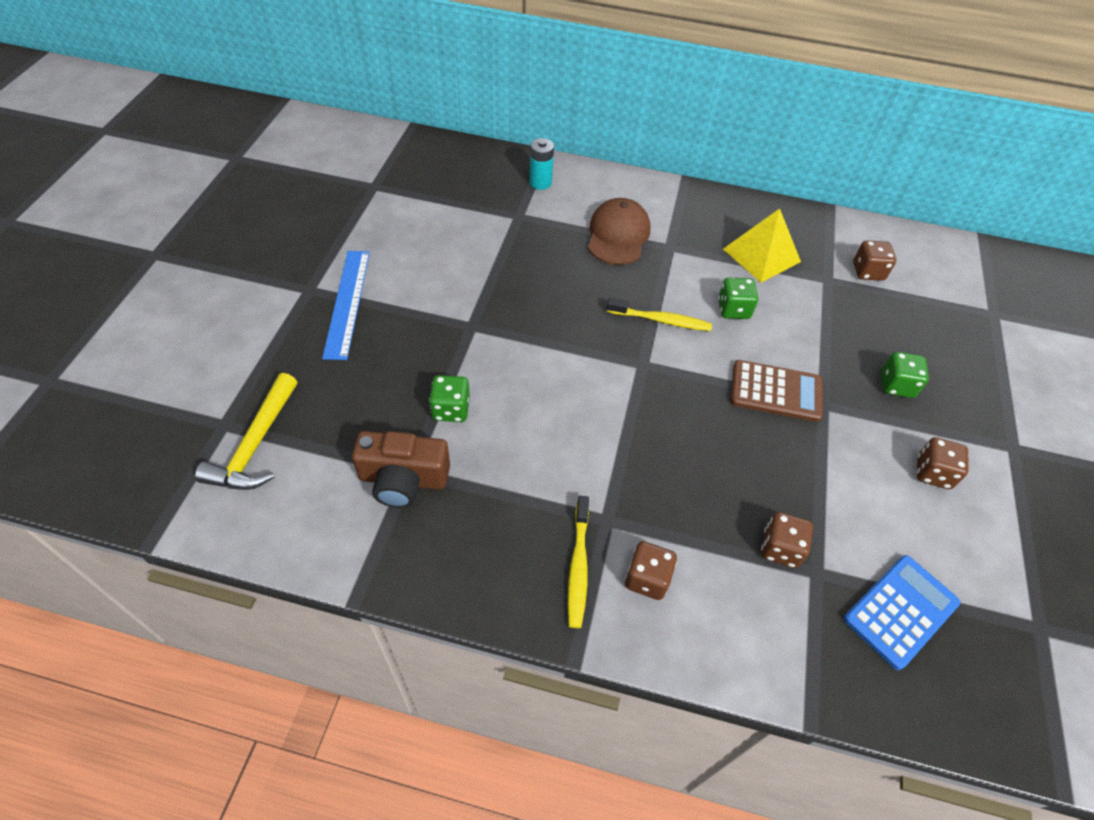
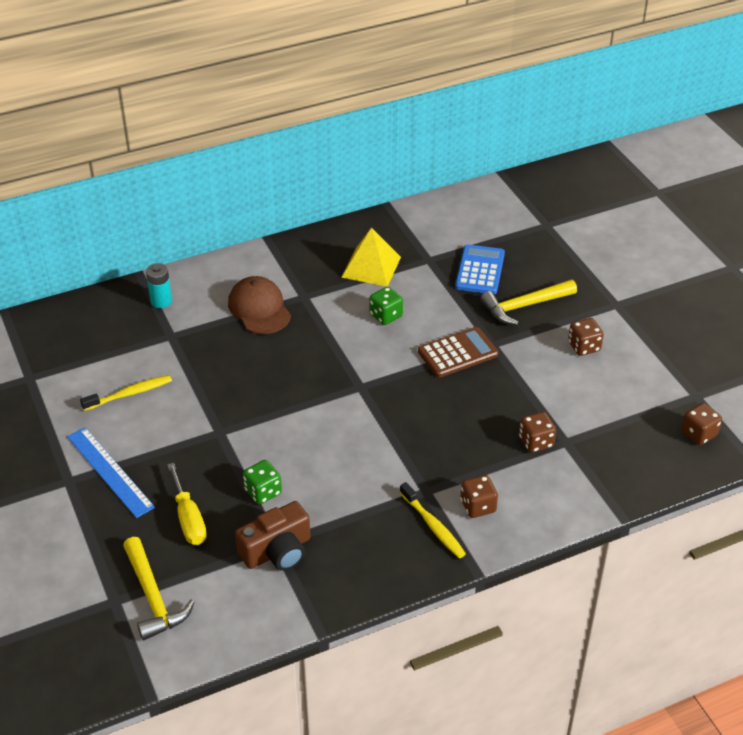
camera: 35 degrees left, 10 degrees down
(362, 390) = (188, 519): none -> yellow screwdriver
(661, 320) = (345, 351): yellow toothbrush -> yellow toothbrush (130, 394)
(868, 272) = (449, 239): brown dice -> brown dice (699, 434)
(896, 385) = (524, 306): green dice -> yellow hammer
(900, 611) = (623, 433): blue calculator -> blue calculator (480, 270)

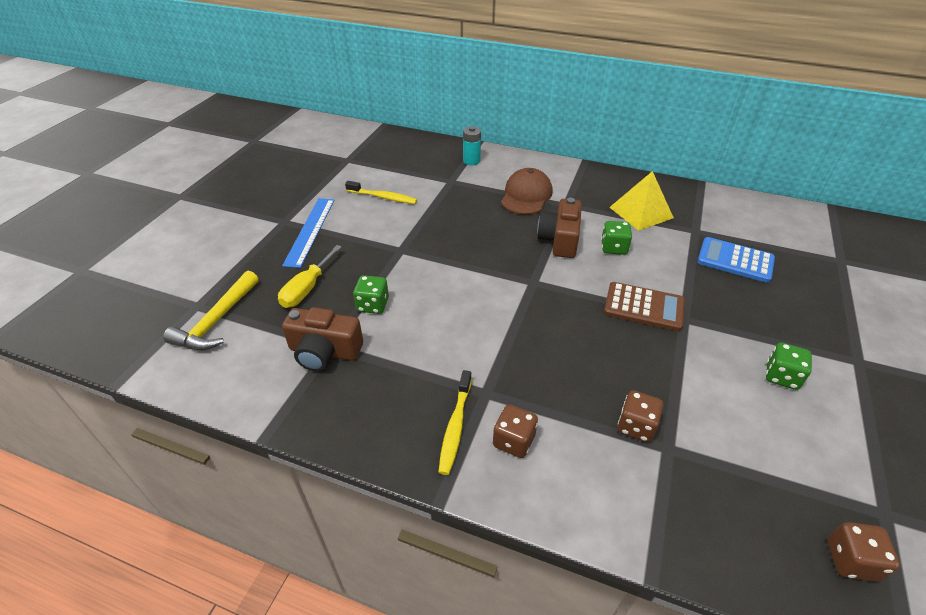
camera: 45 degrees right, 0 degrees up
(337, 335) = (559, 240): none -> brown camera
(480, 270) = (735, 260): blue calculator -> blue calculator turned 120 degrees counterclockwise
(524, 306) = (751, 308): yellow hammer -> none
(584, 347) = (781, 376): brown dice -> green dice

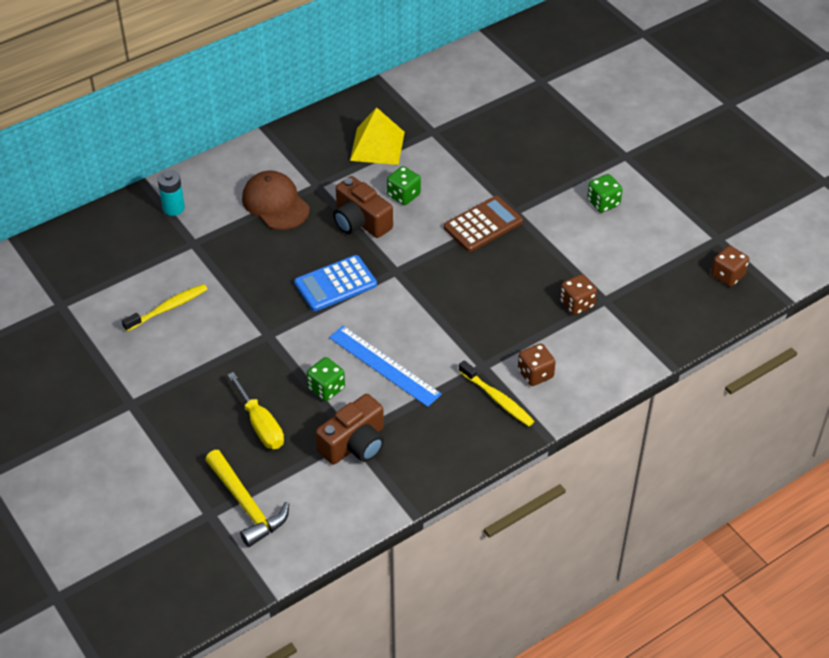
camera: 55 degrees left, 5 degrees up
(310, 231) = (170, 389): blue ruler -> blue ruler (384, 365)
(735, 260) = (486, 136): blue calculator -> blue calculator (335, 284)

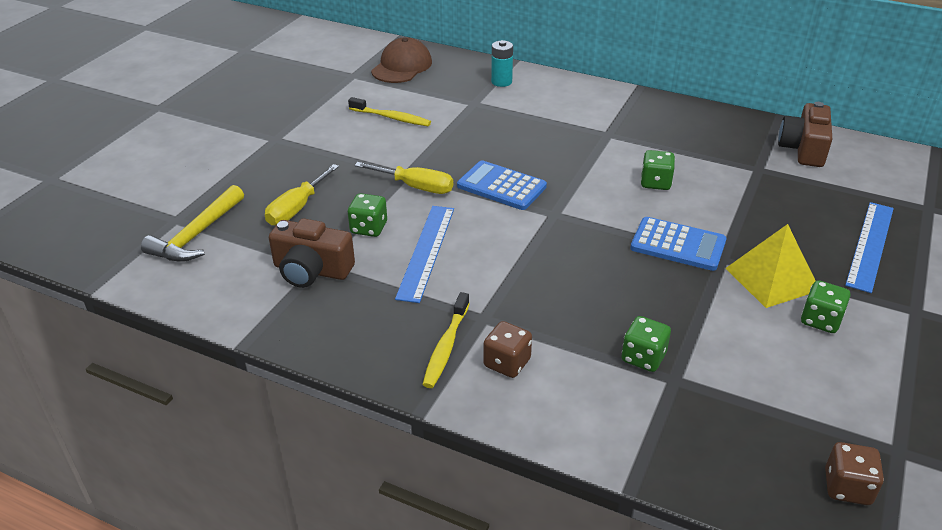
camera: 60 degrees right, 10 degrees down
(275, 203) = (561, 122): brown cap -> brown cap (402, 66)
(292, 336) = (416, 187): none -> yellow screwdriver
(360, 221) = (593, 171): brown camera -> brown camera (803, 149)
(377, 146) = (697, 146): yellow pyramid -> yellow pyramid (772, 279)
(483, 225) = (678, 245): brown calculator -> blue calculator
(555, 133) = (870, 245): none -> blue ruler
(577, 304) = (643, 357): brown dice -> green dice

